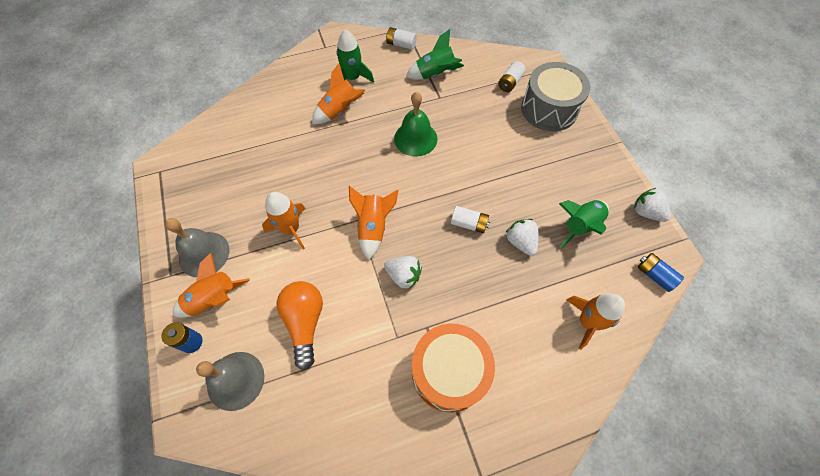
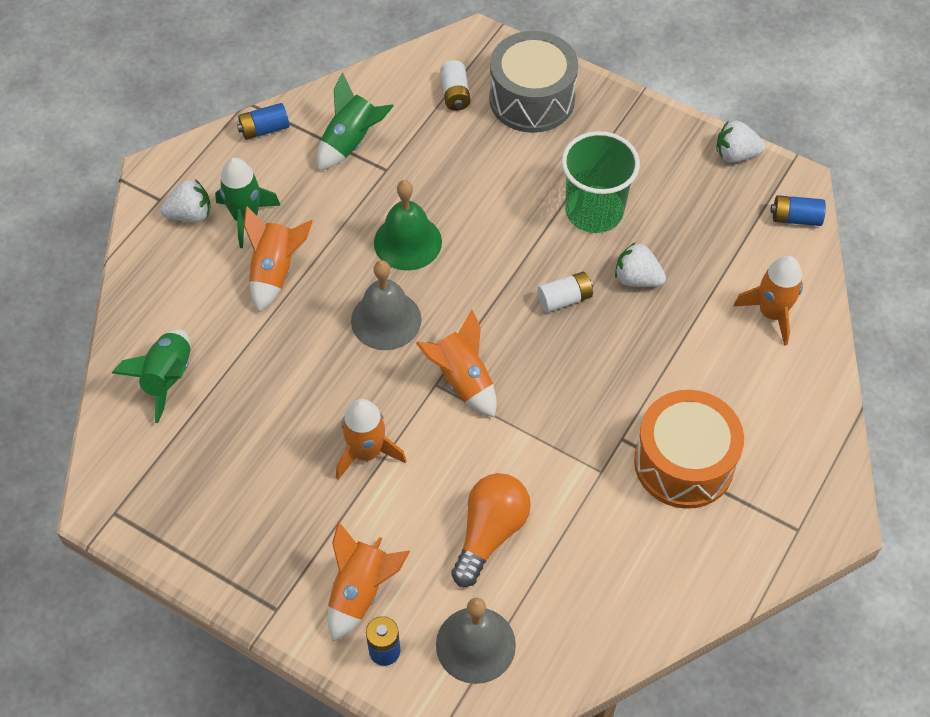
camera: 40 degrees left, 5 degrees down
(204, 254) = (291, 557): grey bell -> grey bell (386, 320)
(305, 322) = (490, 533): orange light bulb -> orange light bulb turned 75 degrees clockwise
(401, 44) = (264, 129): white battery -> blue battery
(403, 276) = (547, 406): white strawberry -> white strawberry (190, 214)
(530, 188) = (594, 211): none -> green cup
(580, 226) = (682, 217): green rocket -> green rocket (168, 378)

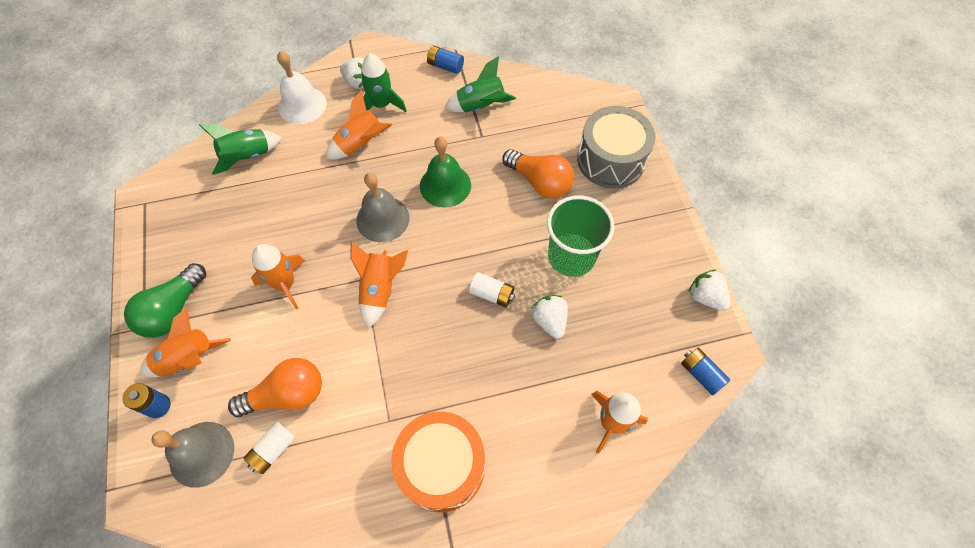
camera: 45 degrees right, 5 degrees up
(159, 284) = (302, 105): none -> white bell
(286, 569) = (173, 310): none -> green light bulb
(455, 94) = (569, 123): white battery -> white battery (273, 449)
(491, 169) = (539, 182): none -> orange light bulb

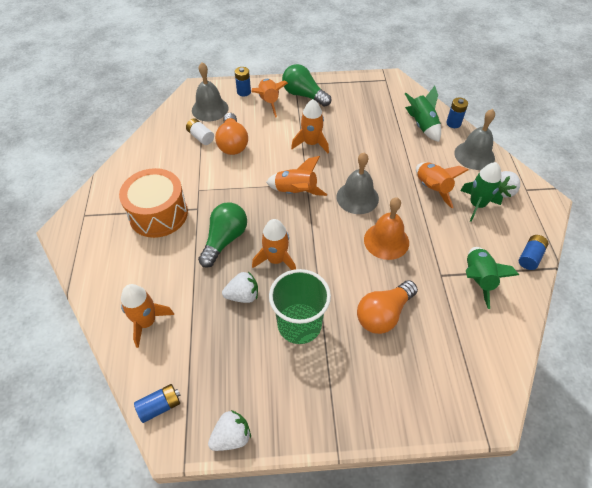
camera: 100 degrees right, 10 degrees down
(244, 124) = (453, 123): none -> blue battery
(302, 105) = (474, 155): white bell -> grey bell
(445, 185) = (386, 241): green bell -> orange bell
(473, 361) = (224, 240): none -> green light bulb
(492, 294) = (276, 259): white battery -> orange rocket
(611, 160) = (407, 387): grey drum -> none

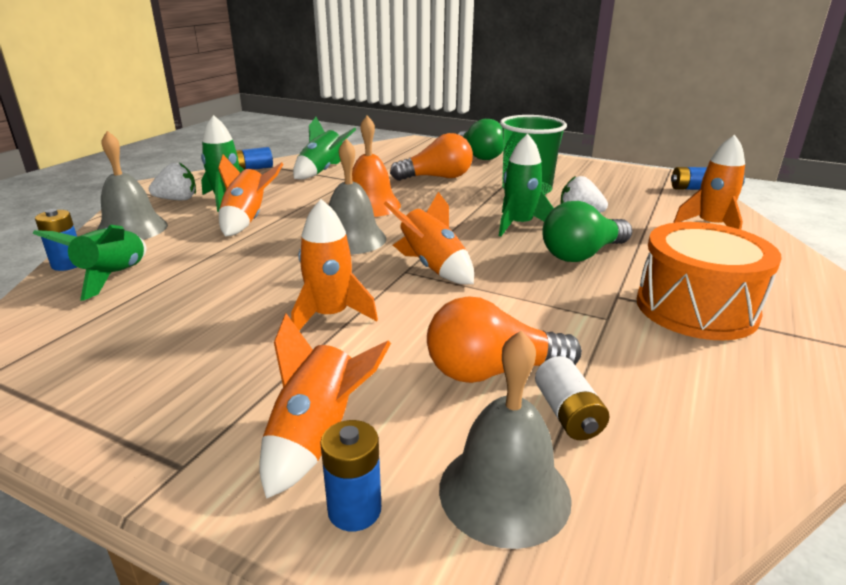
camera: 150 degrees left, 25 degrees down
(231, 437) = (624, 169): white strawberry -> none
(232, 143) = (492, 371): orange light bulb -> orange light bulb turned 120 degrees counterclockwise
(276, 259) = (519, 225): orange rocket -> green rocket
(304, 95) = (209, 419): green light bulb -> green light bulb (479, 156)

